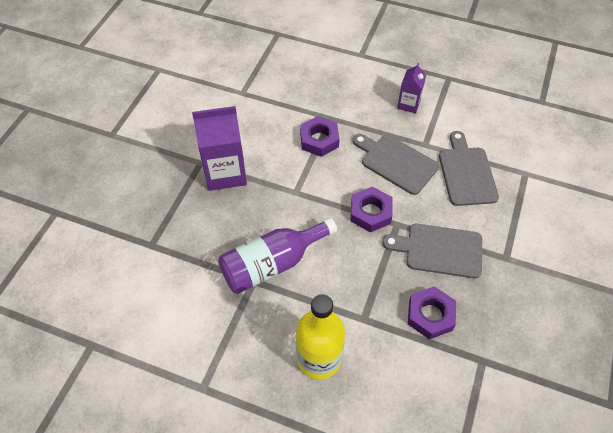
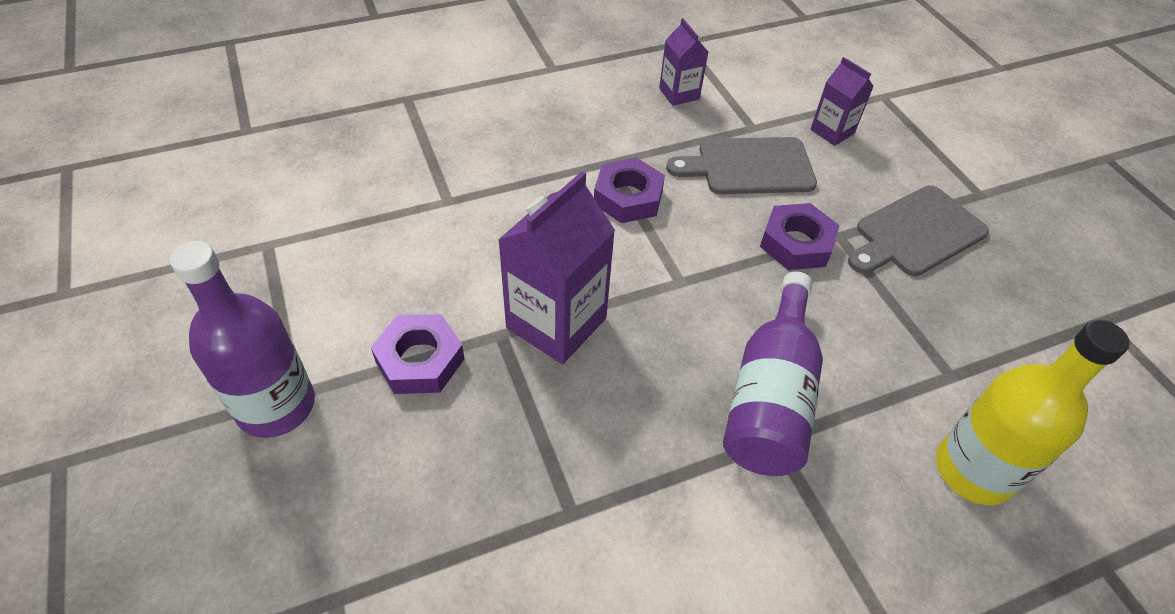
camera: 45 degrees left, 5 degrees down
(101, 134) = (276, 406): none -> purple bottle
(430, 315) = (1003, 313): purple nut -> purple nut (420, 360)
(466, 173) = (832, 131): grey cutting board -> purple carton

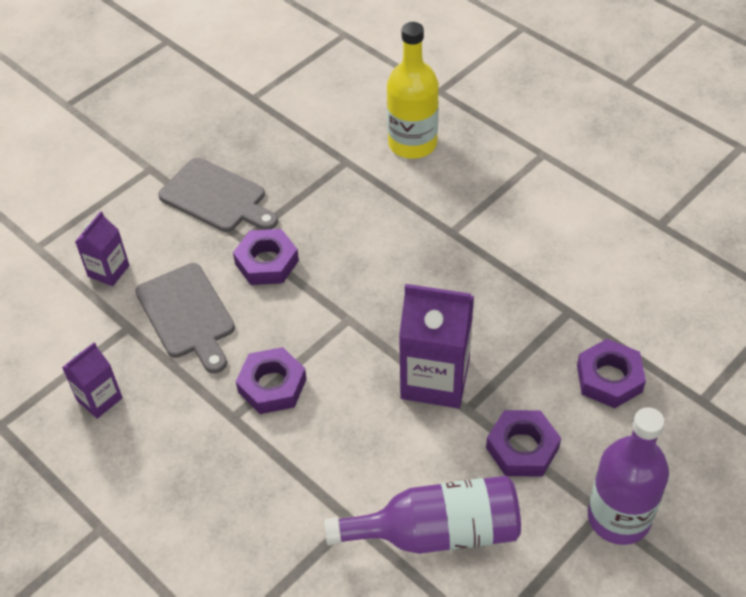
camera: 110 degrees left, 0 degrees up
(443, 501) = (609, 378): none -> purple nut
(770, 397) = (421, 242): purple bottle -> purple bottle (437, 532)

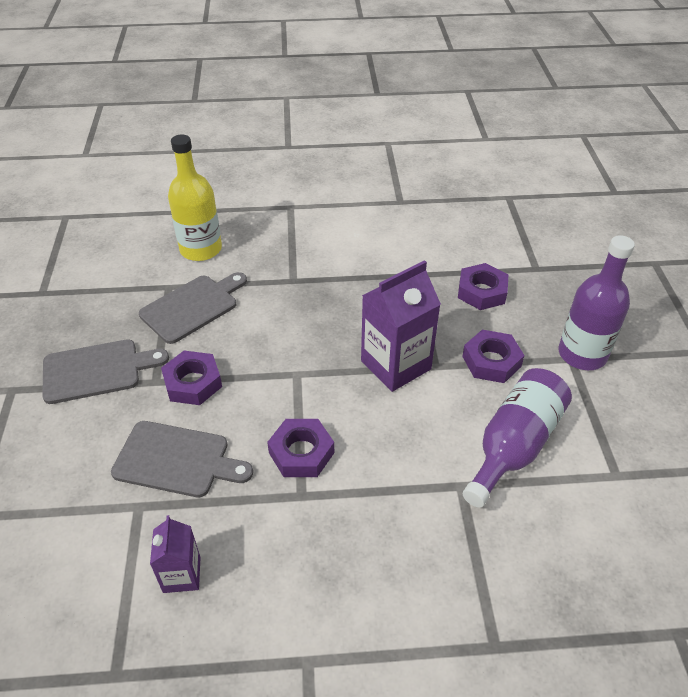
camera: 50 degrees left, 5 degrees down
(108, 271) = (68, 482): purple carton -> none
(342, 194) = (192, 307): none -> grey cutting board

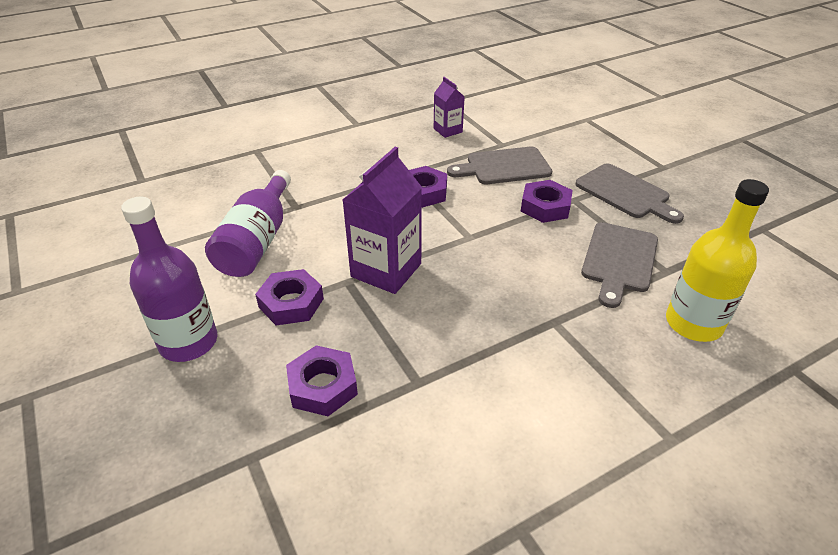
camera: 155 degrees right, 5 degrees down
(97, 370) = (625, 193): grey cutting board -> grey cutting board turned 90 degrees counterclockwise

